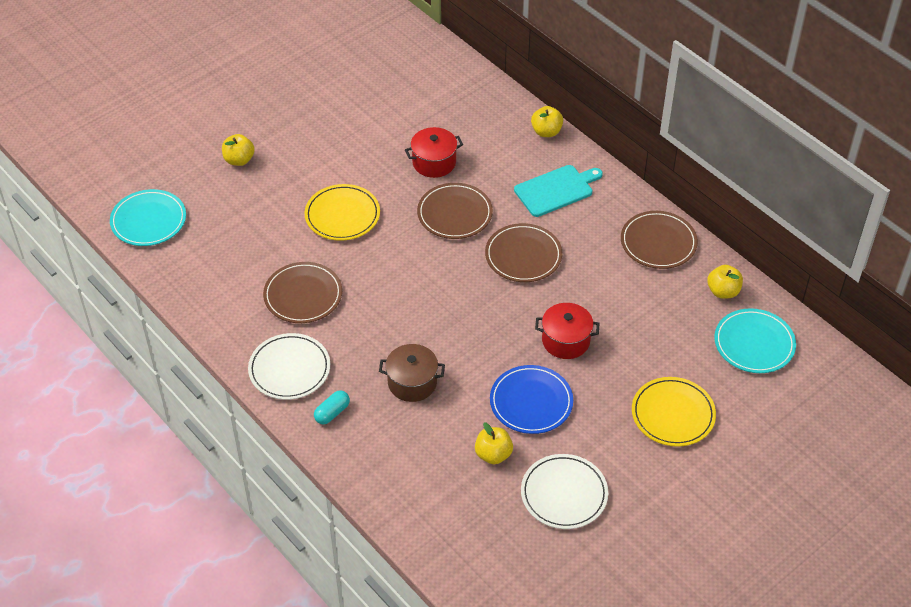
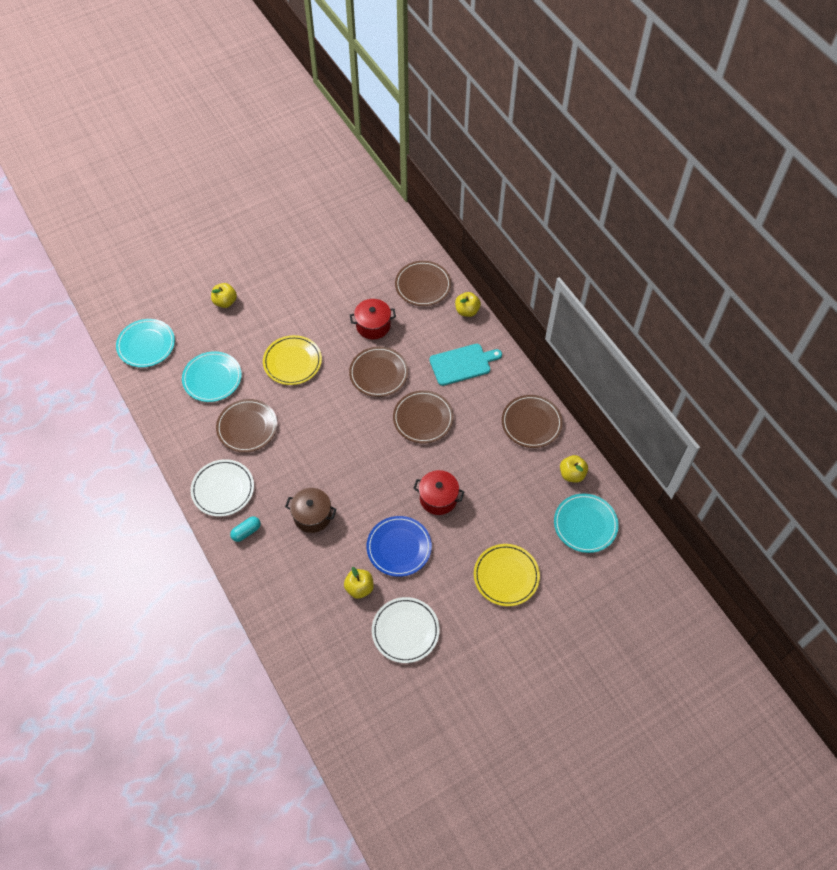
camera: 10 degrees right, 10 degrees up
(244, 247) = (212, 378): none -> turquoise plate
(484, 111) = (423, 285): none -> brown plate

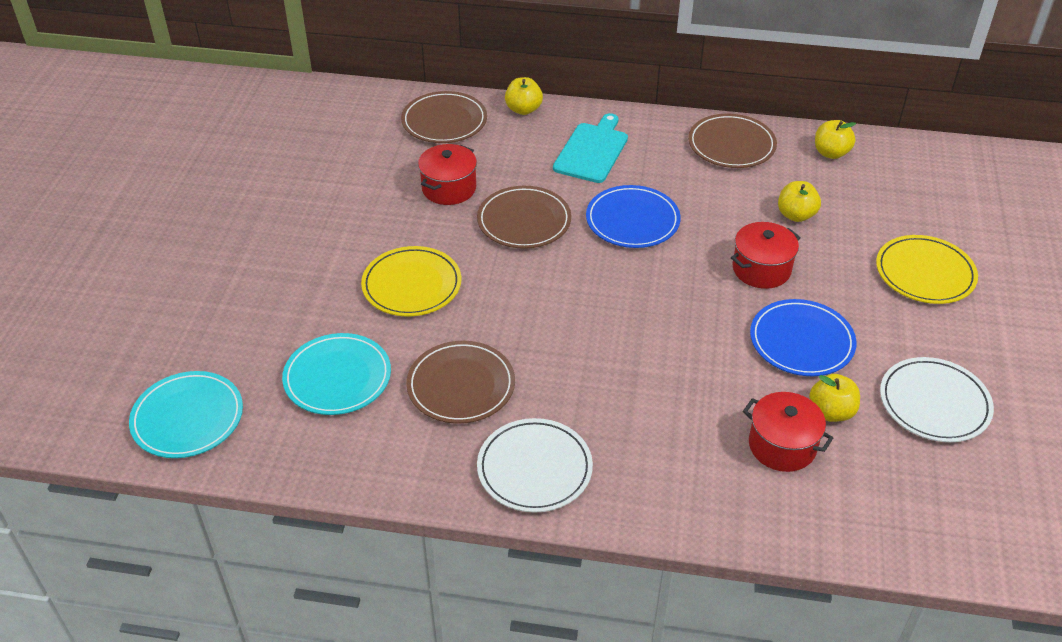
camera: 50 degrees left, 15 degrees down
(225, 302) = (232, 296): yellow apple -> yellow apple (796, 215)
(246, 532) = (632, 481): turquoise capsule -> none
(312, 516) = (674, 397): brown pot -> none
(319, 579) = (782, 445): none -> red pot
(423, 418) = (632, 220): brown plate -> blue plate
(585, 524) = (907, 178): turquoise plate -> none

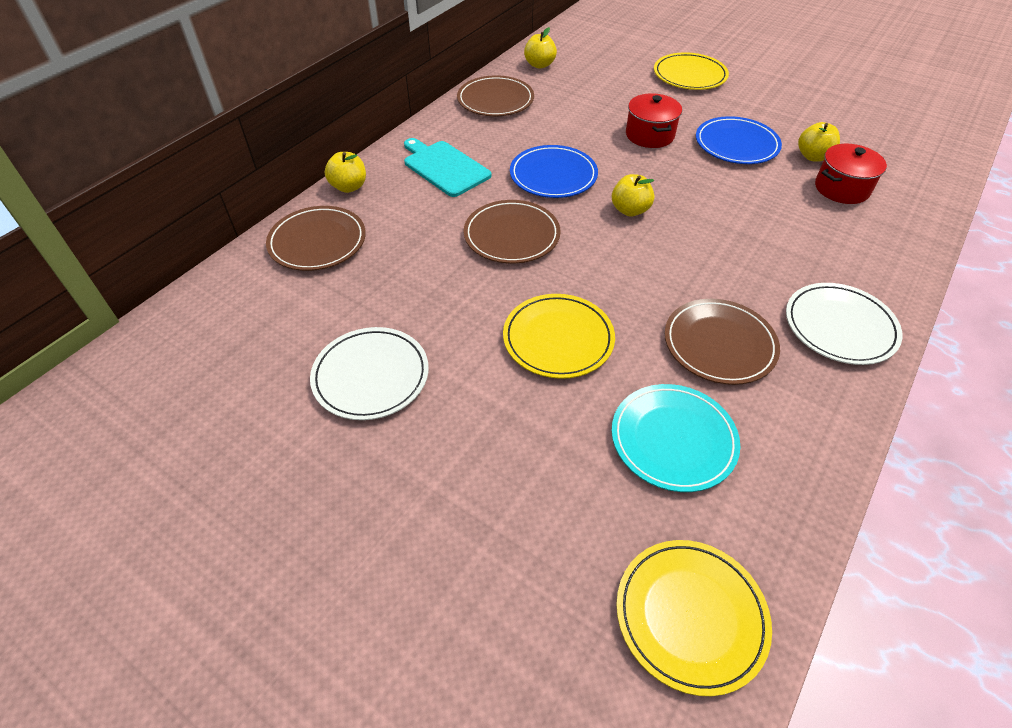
camera: 65 degrees left, 5 degrees up
(187, 418) = (690, 616): turquoise plate -> yellow plate
(449, 188) = (427, 269): red pot -> none
(796, 215) = (598, 101): yellow apple -> yellow apple (630, 210)
(934, 403) = (816, 115): white plate -> white plate (371, 376)

